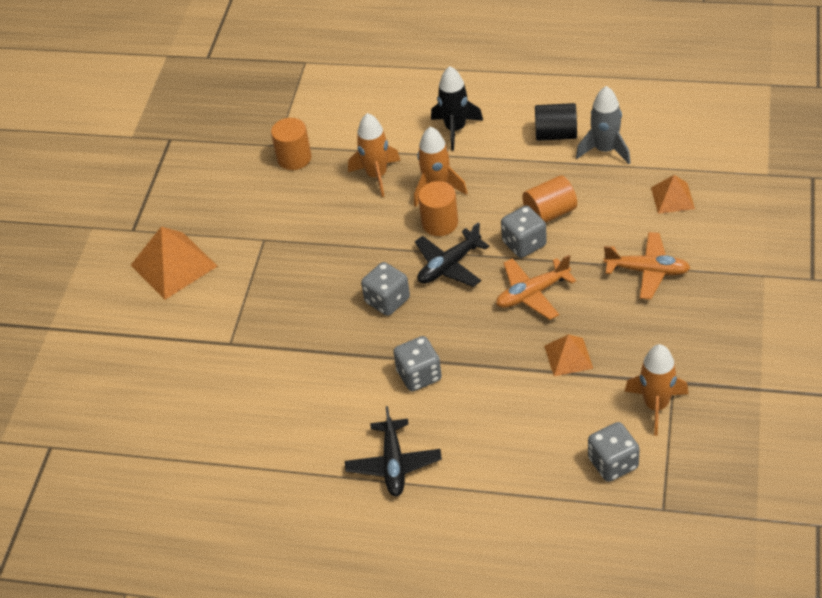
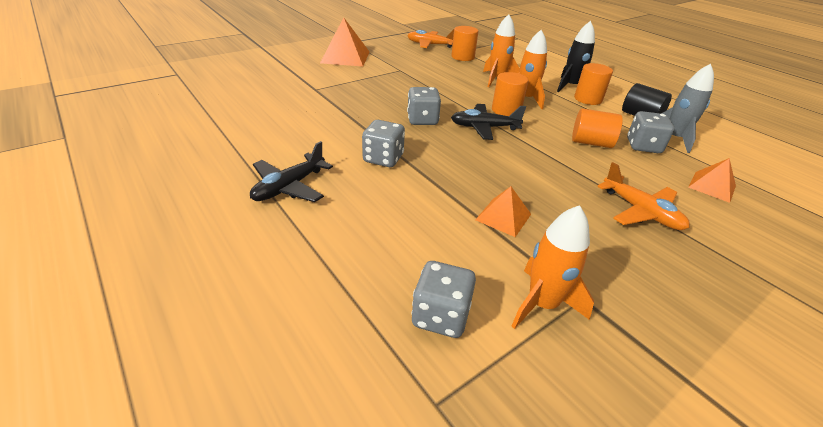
camera: 35 degrees right, 10 degrees down
(490, 141) = (588, 99): none -> orange cylinder
(524, 244) = (551, 145): grey dice -> grey dice (643, 146)
(532, 294) = (523, 169): orange plane -> orange plane (430, 45)

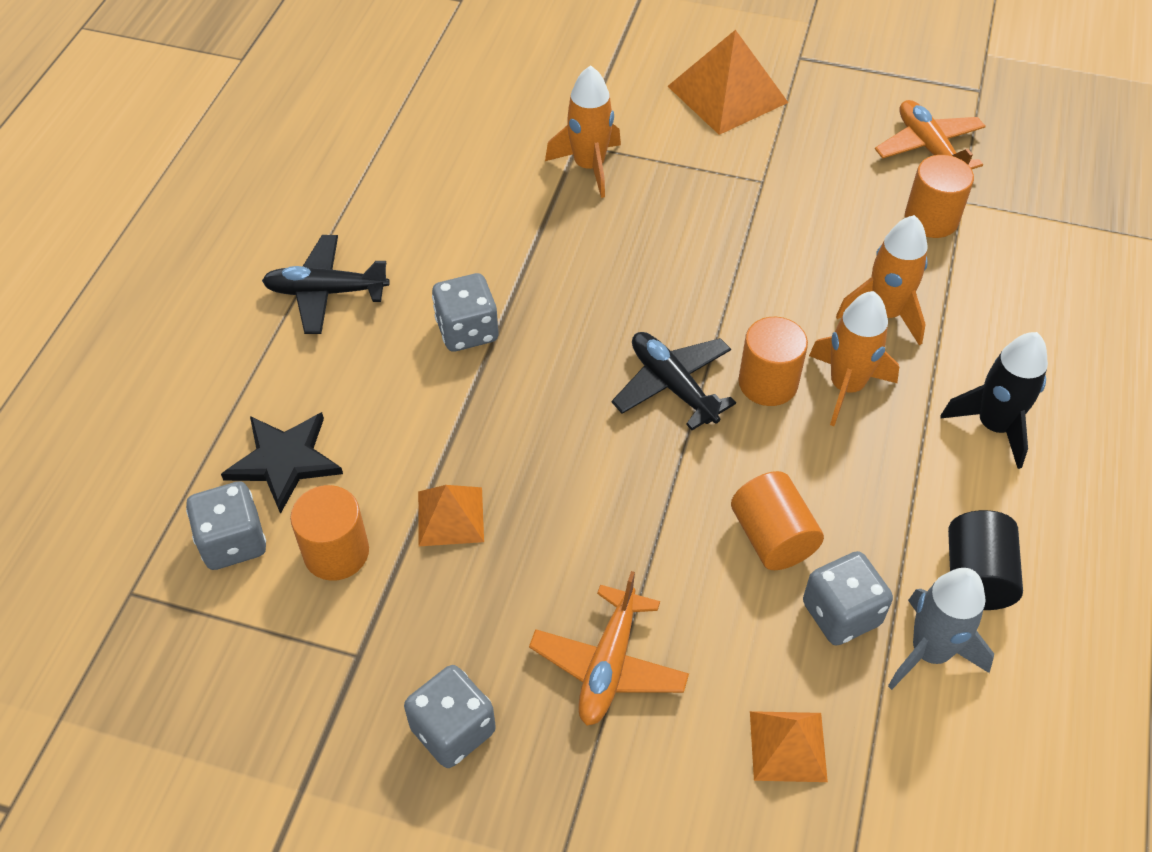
camera: 55 degrees right, 15 degrees up
(397, 260) = (284, 461): none -> black star
(422, 120) = (616, 306): grey dice -> grey dice (453, 730)
(542, 304) = (318, 621): orange rocket -> orange rocket (589, 167)
(588, 99) = (961, 472): orange cylinder -> orange cylinder (336, 552)

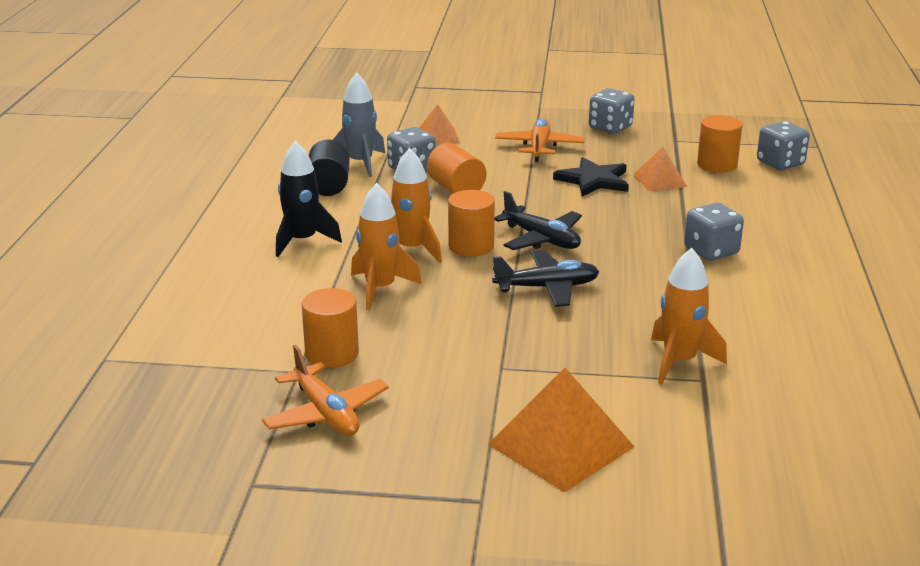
camera: 170 degrees right, 25 degrees down
(284, 461) = (782, 190): black star -> black star (593, 180)
(326, 292) = (839, 261): black plane -> black plane (547, 288)

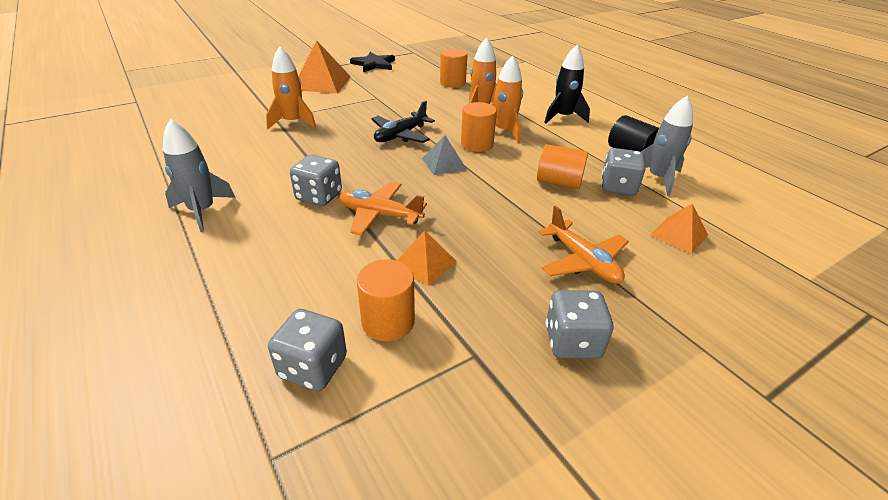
camera: 140 degrees right, 10 degrees up
(326, 413) = (421, 69): orange plane -> orange plane (380, 215)
(541, 239) = (444, 163): black plane -> grey pyramid
(593, 180) = (479, 236): black star -> black star (374, 64)
(842, 275) = (202, 211): none -> grey rocket

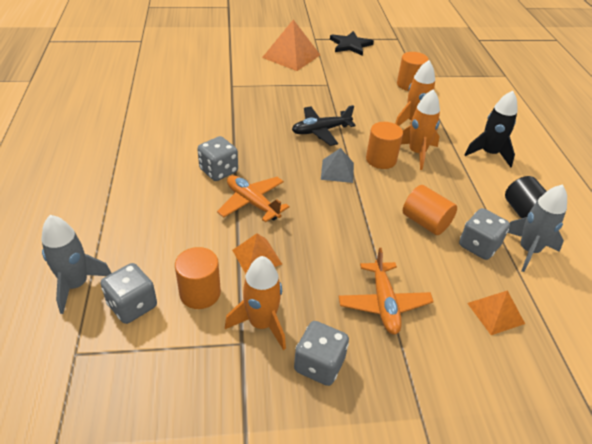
camera: 25 degrees right, 5 degrees up
(202, 211) = (133, 157): grey rocket -> grey rocket (76, 285)
(293, 122) = (242, 93): orange rocket -> orange rocket (261, 324)

